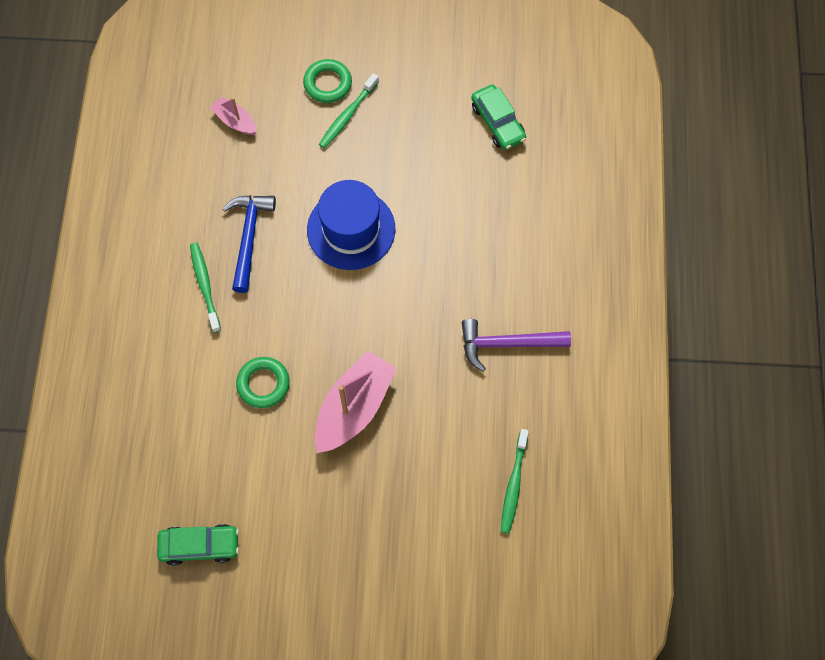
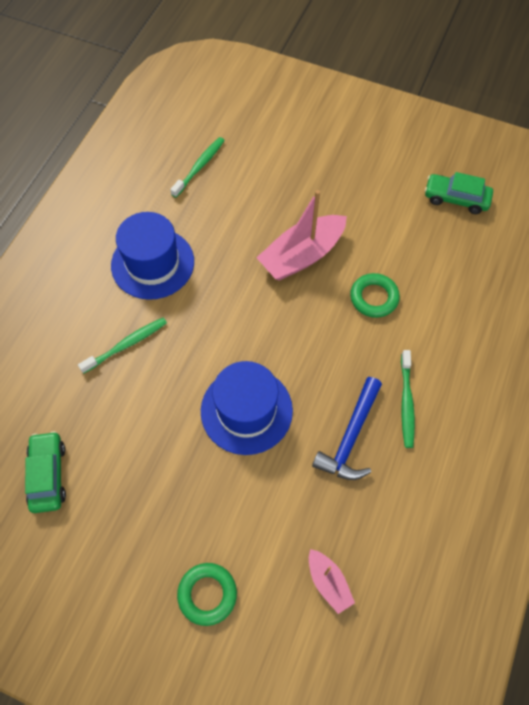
camera: 160 degrees left, 5 degrees down
(347, 115) = (201, 543): green toothbrush -> green toothbrush (126, 345)
(507, 344) = (152, 263): purple hammer -> blue hat

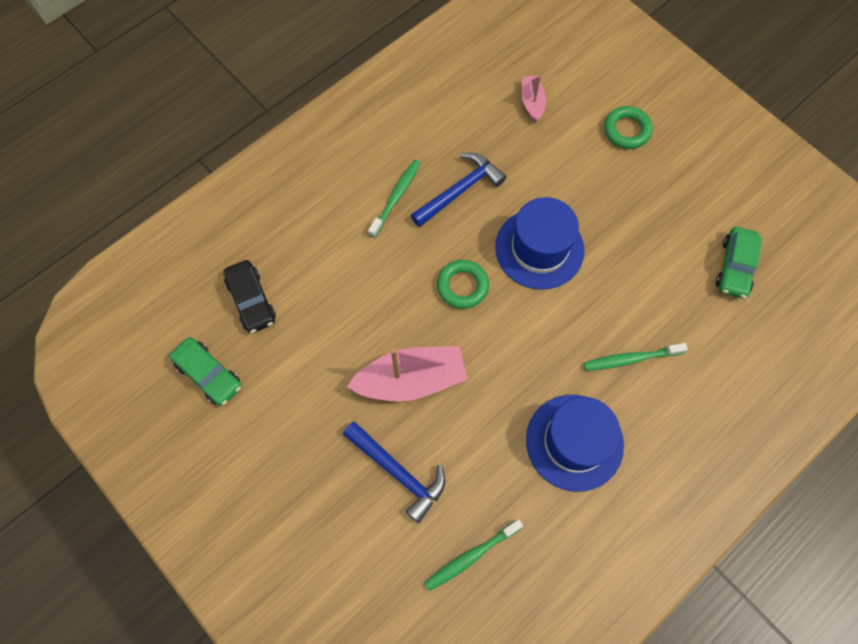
camera: 155 degrees left, 5 degrees up
(276, 193) = (398, 472): none -> blue hammer
(374, 298) = (365, 302): green ring -> green ring (462, 286)
(465, 260) = (251, 300): none -> black car

